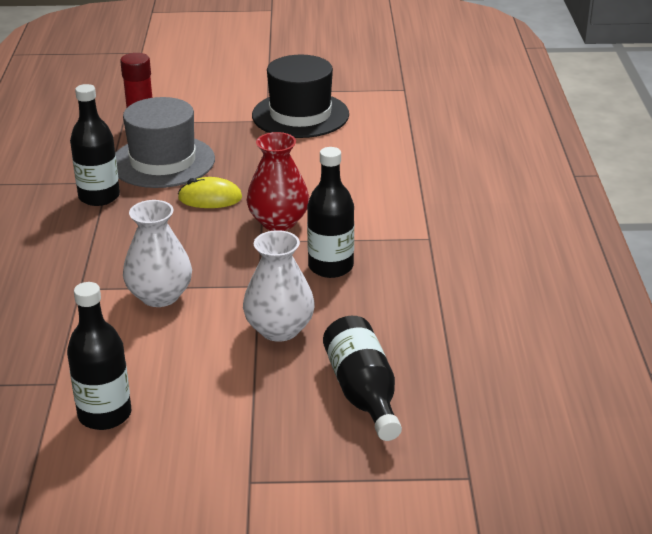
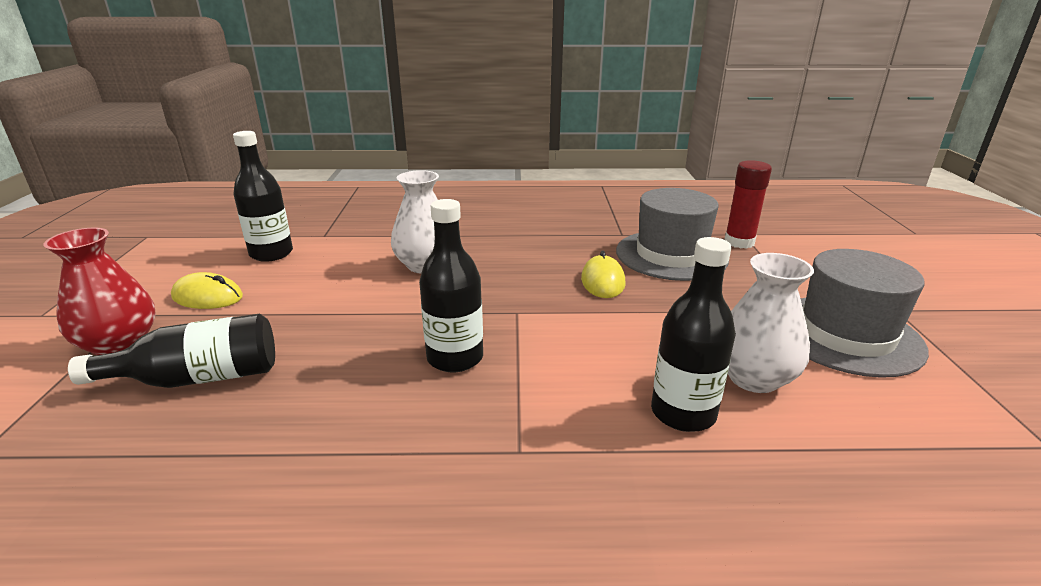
camera: 90 degrees right, 5 degrees down
(99, 197) = (594, 232): black bottle -> black bottle (683, 413)
(215, 434) = (208, 297): none -> yellow mouse
(278, 222) = (557, 322): red vase -> red vase (119, 344)
(279, 329) = (344, 325): white vase -> white vase (753, 378)
(300, 115) = (846, 335): black hat -> grey hat

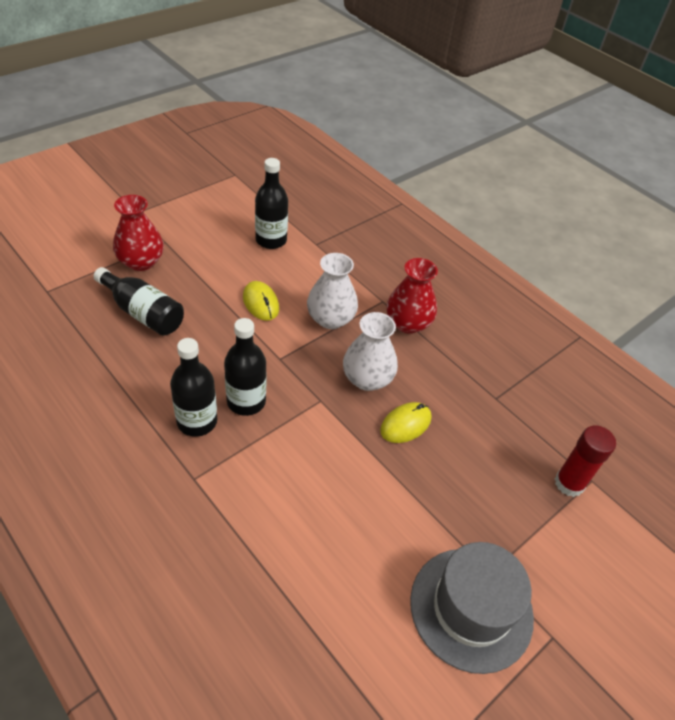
camera: 45 degrees right, 20 degrees up
(208, 297) = (205, 255): yellow mouse -> yellow mouse (261, 303)
(490, 235) = (408, 323): none -> red vase
(671, 255) = (492, 446): grey hat -> none
(683, 413) = (286, 540): black bottle -> black bottle (197, 421)
(753, 378) = (358, 565): white vase -> white vase (367, 379)

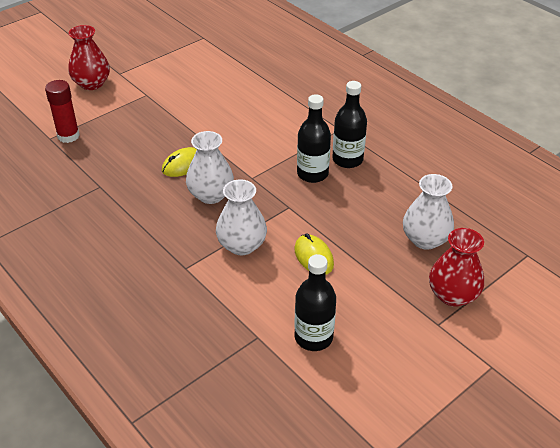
camera: 175 degrees left, 5 degrees down
(143, 313) = (425, 239): black bottle -> white vase
(408, 323) = (163, 245): red vase -> red vase (92, 83)
(471, 608) = (163, 81): grey hat -> none

